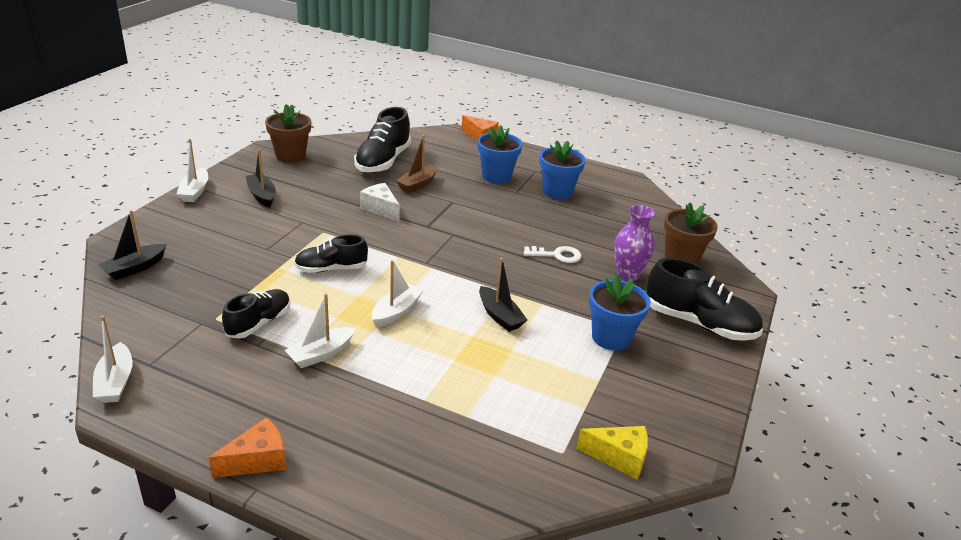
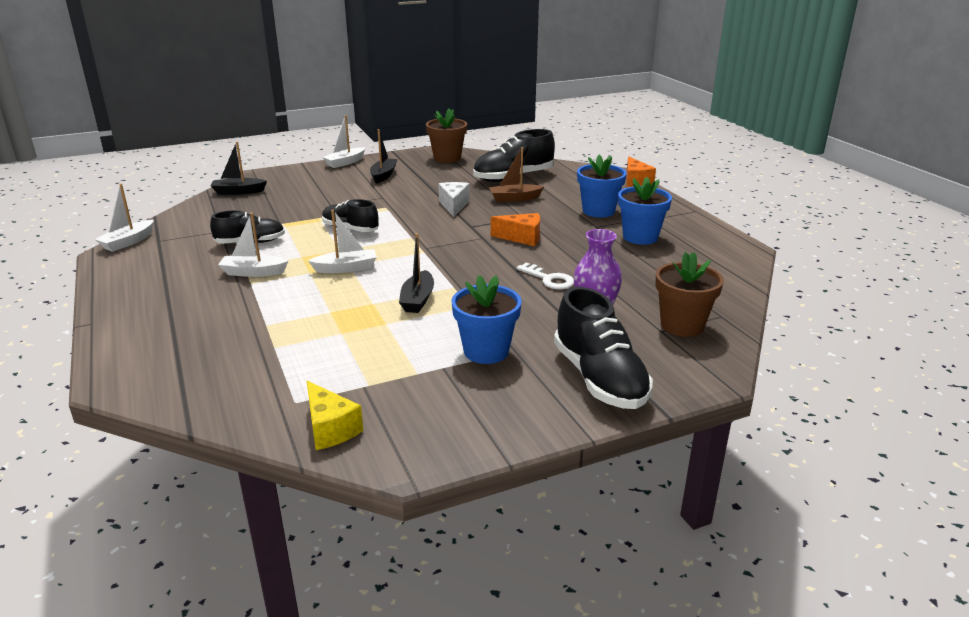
camera: 45 degrees right, 5 degrees down
(257, 460) = (118, 310): orange cheese -> orange cheese (522, 238)

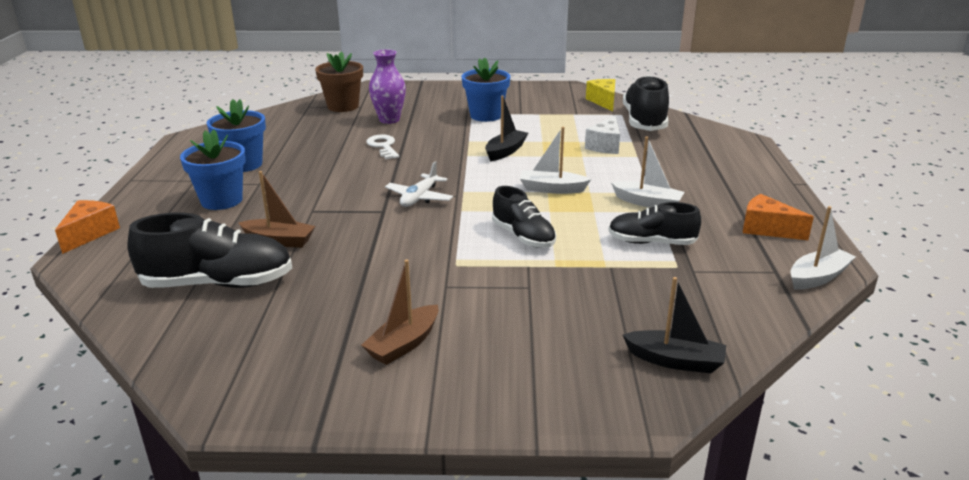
camera: 155 degrees left, 0 degrees up
(345, 162) = (445, 415): white boat -> none
(383, 175) = (404, 344): black boat -> brown boat
(447, 158) = (243, 372): brown flower pot -> none
(454, 205) = (367, 246): white cheese -> white cheese (605, 146)
(454, 240) = (419, 198): none -> white plane
(522, 238) = (350, 186): orange cheese -> orange cheese (767, 229)
(599, 378) = (435, 95): black shoe -> black shoe (644, 121)

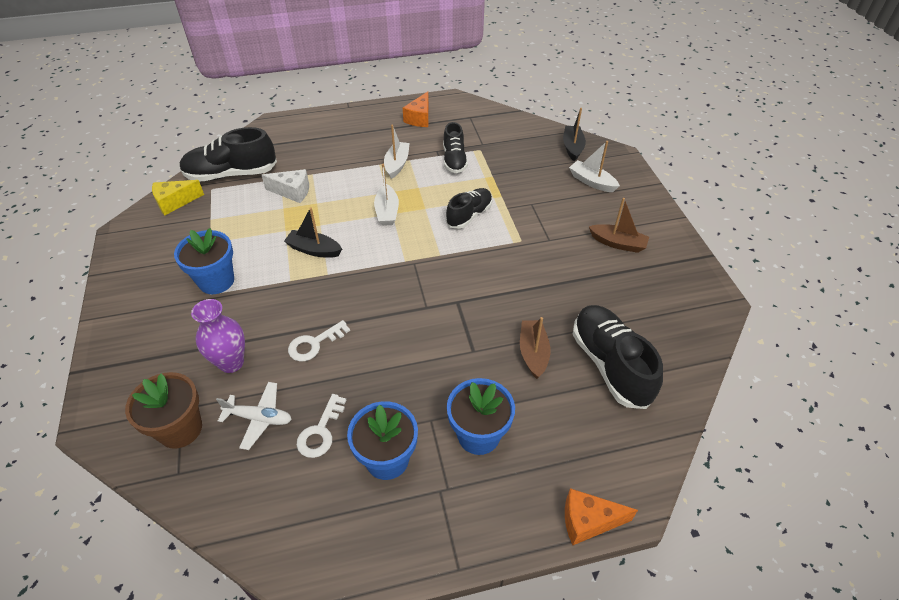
camera: 105 degrees left, 20 degrees up
(294, 145) = (320, 431): none -> white key
(419, 198) = (425, 285): white plane -> white plane (259, 418)
(818, 277) = (470, 104): white boat -> white boat (592, 182)

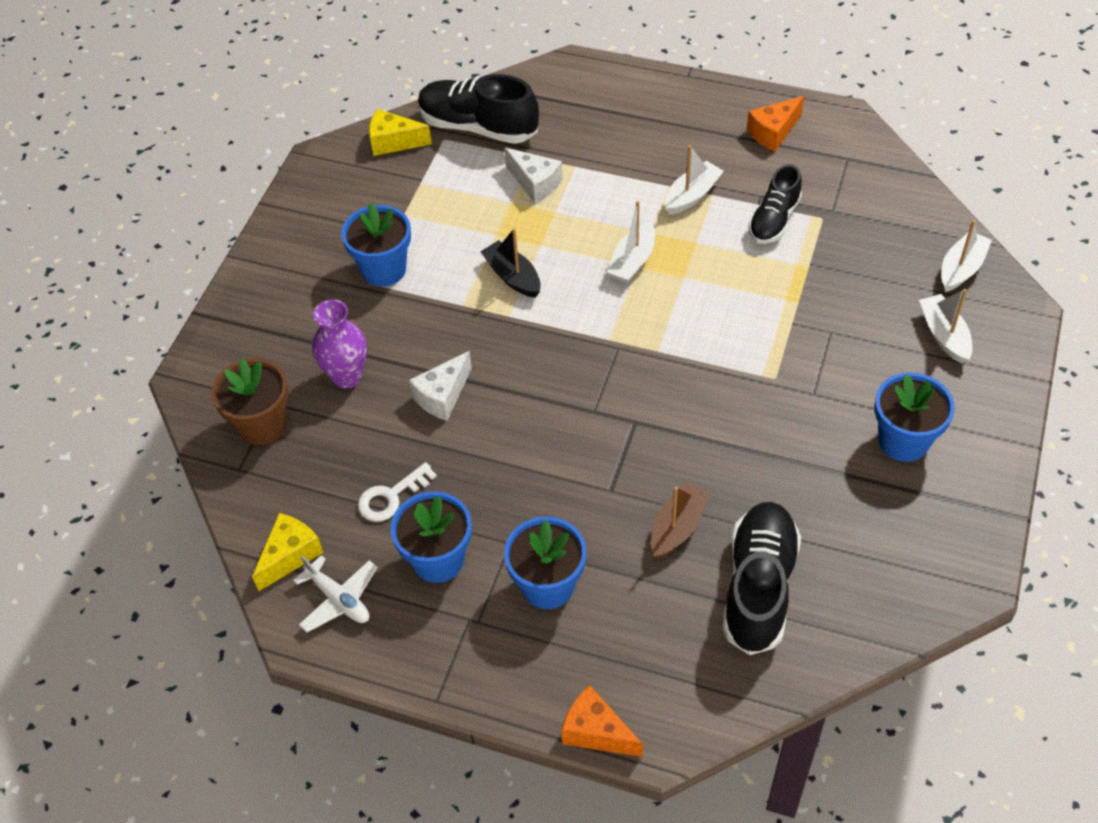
camera: 35 degrees right, 5 degrees up
(259, 418) = (340, 452): white plane -> white plane (338, 599)
(265, 519) = (290, 556): none -> yellow cheese
(314, 344) = (442, 396): white key -> white cheese
(469, 215) = (733, 312): black shoe -> none
(572, 147) = (961, 269): black boat -> white boat
(618, 243) = (903, 441): brown boat -> blue flower pot

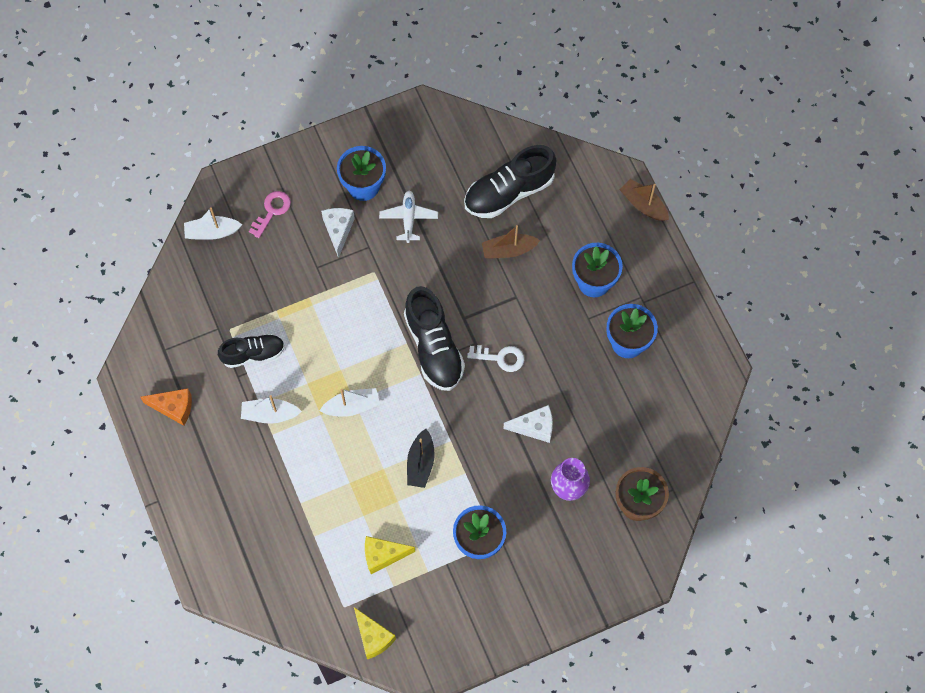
camera: 135 degrees left, 15 degrees up
(290, 556) = (691, 414): yellow cheese -> yellow cheese (383, 555)
(338, 599) = (690, 369): white plane -> white plane (408, 218)
(391, 497) = (616, 396): white key -> white key (500, 358)
(478, 127) = (315, 594): black shoe -> black shoe (434, 347)
(535, 183) = (335, 514): white cheese -> white cheese (338, 230)
(596, 732) = (643, 205): orange cheese -> brown boat
(944, 335) = (272, 211): white boat -> pink key

